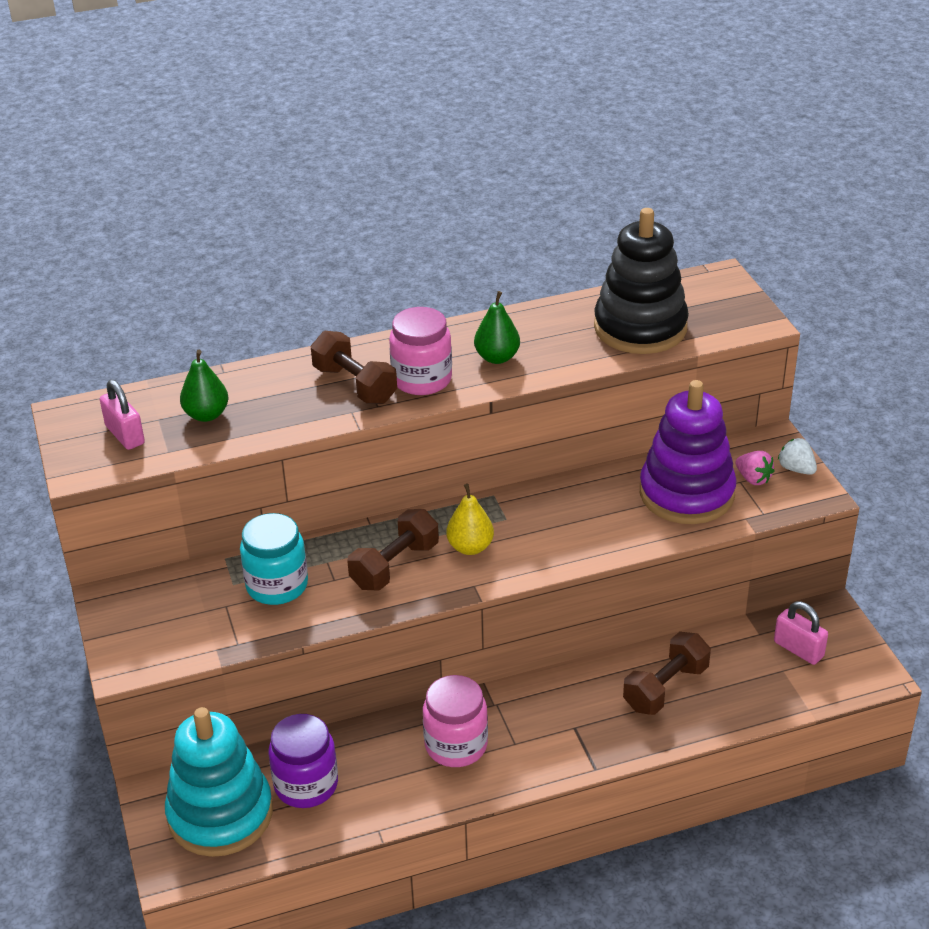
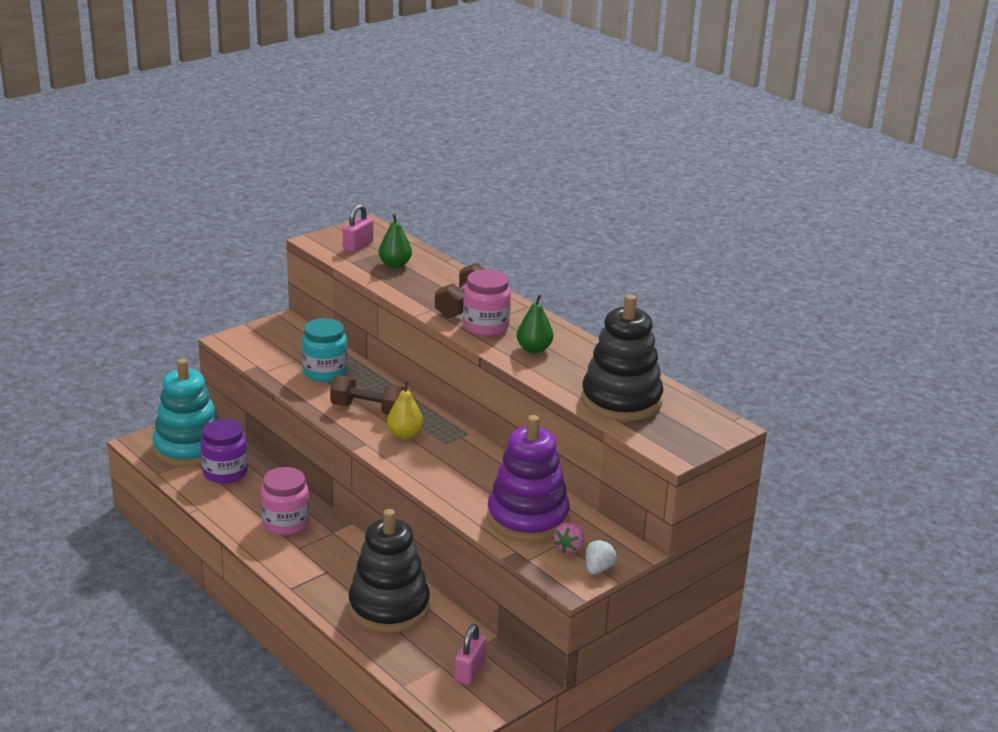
camera: 65 degrees right, 10 degrees down
(666, 688) = (389, 607): brown dumbbell -> black stacking toy

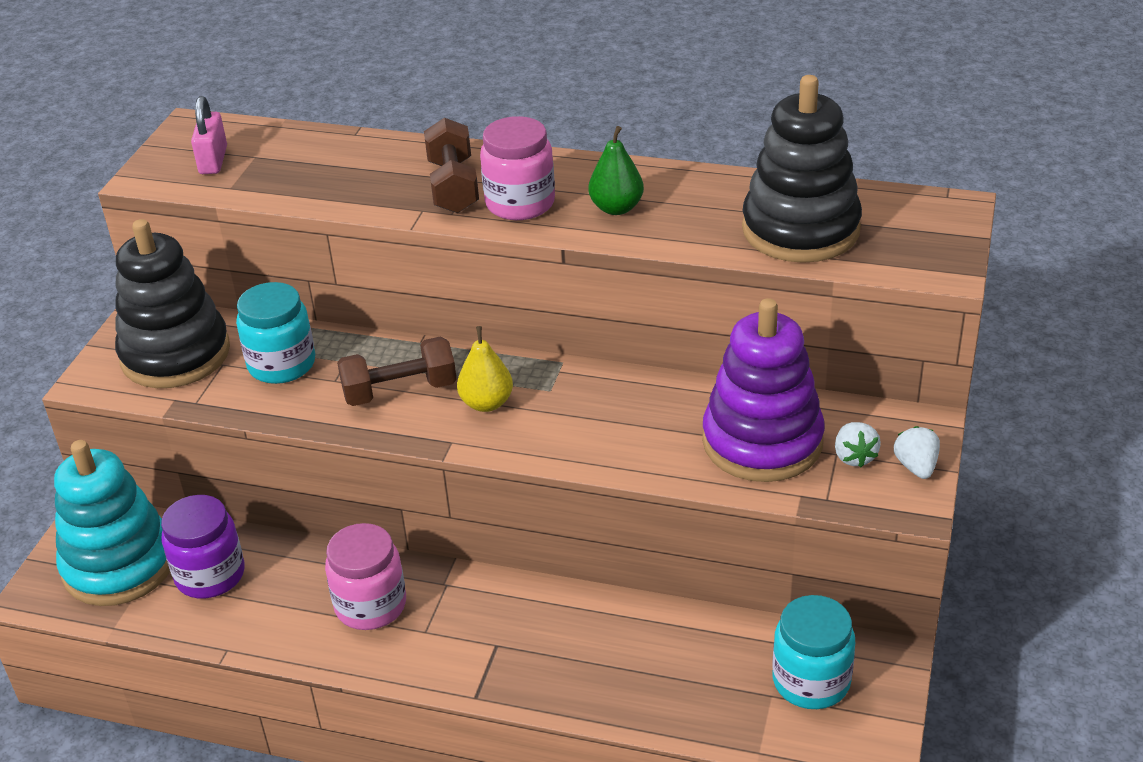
camera: 30 degrees left, 10 degrees up
(389, 607) = (626, 651): black stacking toy -> black stacking toy (175, 354)
(395, 265) = (297, 167): green pear -> none
(470, 671) = (811, 681): pink padlock -> turquoise jar
(569, 548) = (854, 457): pink strawberry -> white strawberry

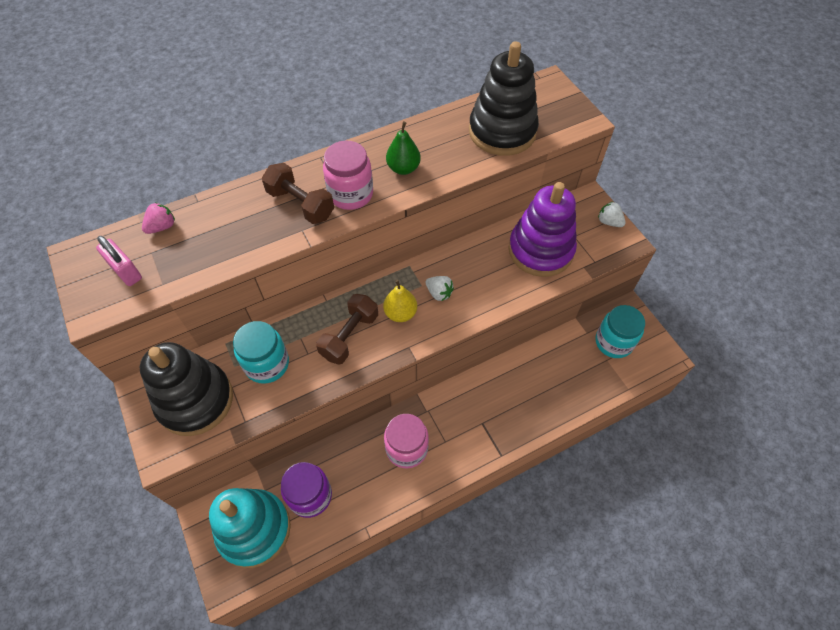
camera: 45 degrees left, 20 degrees up
(293, 140) = (162, 227): none -> pink strawberry
(854, 457) = (582, 233): white strawberry -> white strawberry (439, 293)

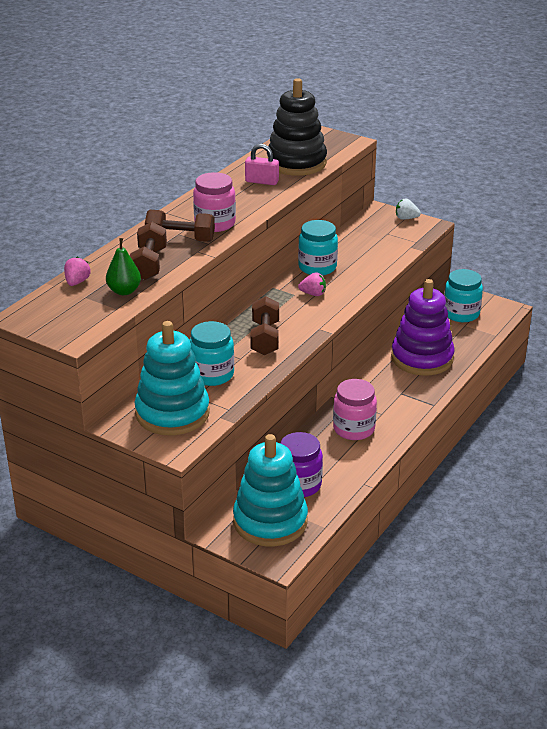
camera: 30 degrees left, 25 degrees down
(126, 271) = (76, 311): pink padlock -> pink padlock (262, 181)
(195, 400) = (172, 413): black stacking toy -> turquoise stacking toy
(243, 230) = (149, 264): none -> brown dumbbell
(400, 313) = (293, 313): yellow pear -> none
(403, 168) = (241, 200): green pear -> green pear (124, 291)
(439, 293) = (313, 294): white strawberry -> pink strawberry
(470, 256) = (317, 267): none -> turquoise jar
(540, 250) = (369, 248): purple stacking toy -> purple stacking toy (422, 358)

